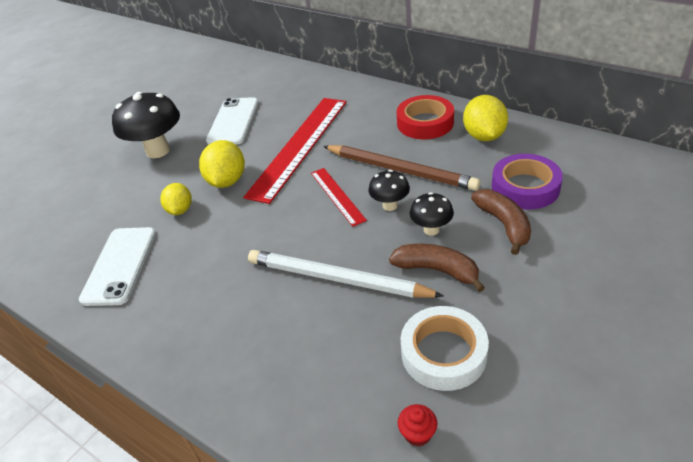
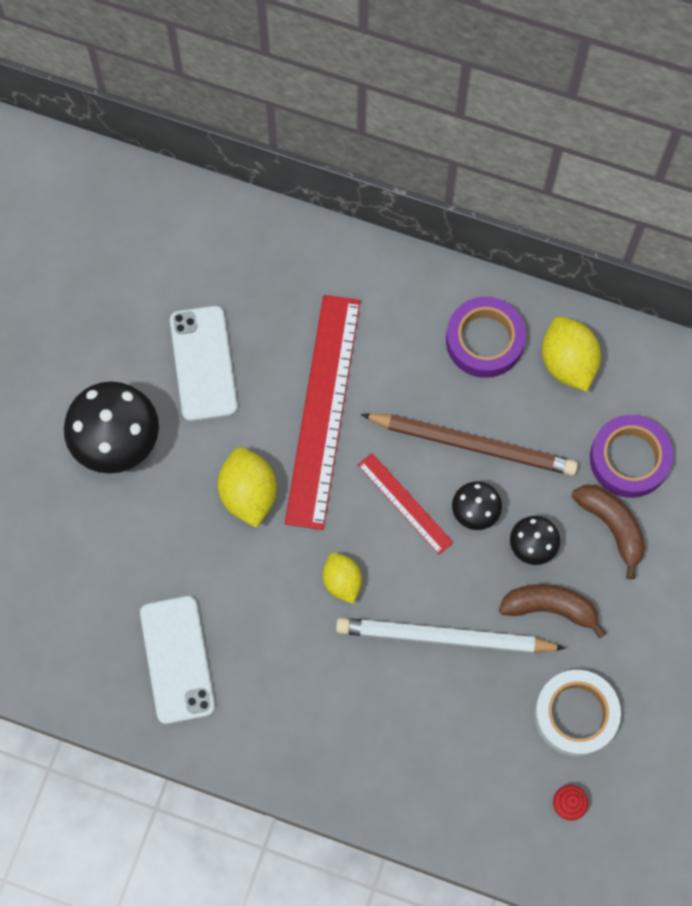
camera: 20 degrees left, 30 degrees up
(180, 210) = (209, 556): yellow lemon -> yellow lemon (342, 581)
(425, 123) = (484, 340): red tape -> purple tape

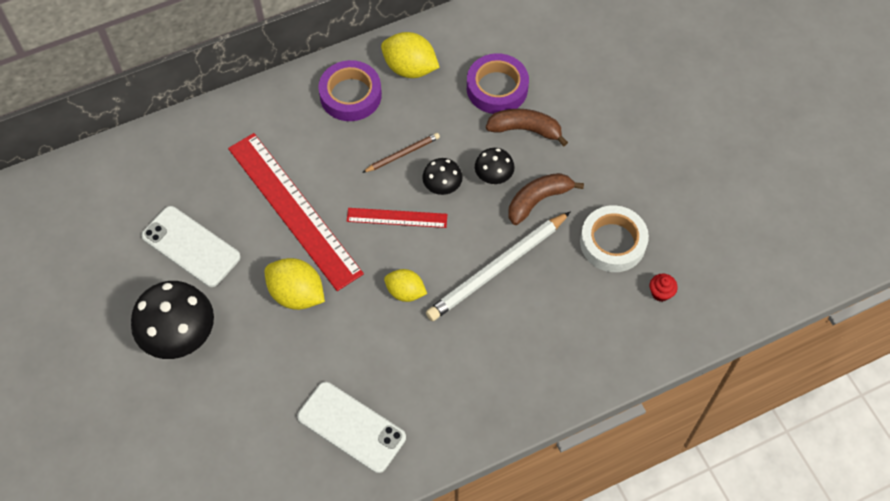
camera: 45 degrees left, 10 degrees down
(472, 445) = (402, 154): brown pencil -> brown pencil, size x0.50

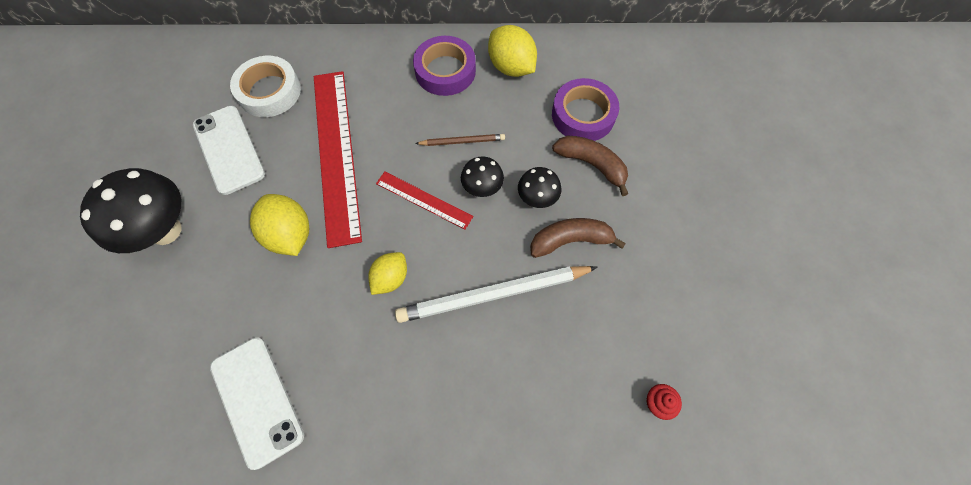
camera: 25 degrees right, 5 degrees up
(405, 292) = (391, 278): yellow lemon -> yellow lemon turned 75 degrees clockwise
(612, 242) = (628, 319): white tape -> white tape (269, 91)

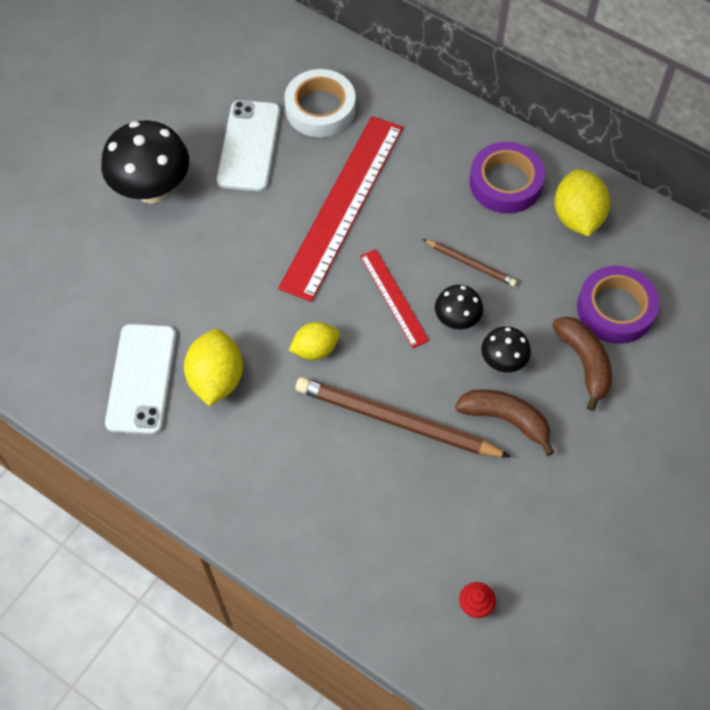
camera: 35 degrees right, 5 degrees down
(290, 234) = (253, 257): yellow lemon -> yellow lemon (216, 379)
(494, 294) = (397, 421): white pencil -> brown pencil

